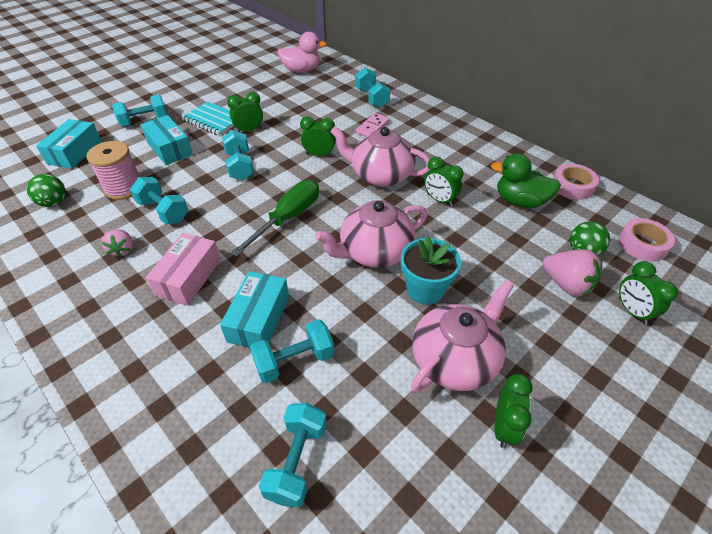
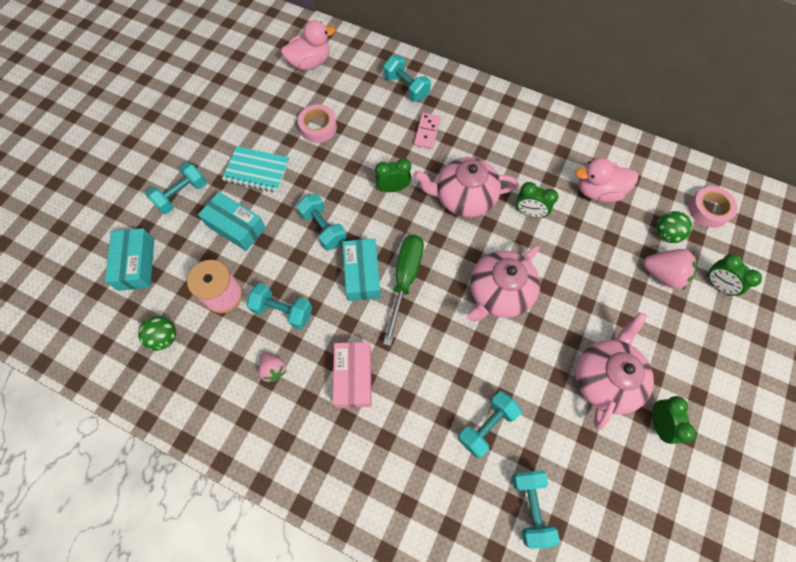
camera: 20 degrees left, 20 degrees up
(249, 130) = (304, 174): green clock -> none
(259, 318) = (437, 397): turquoise box -> turquoise box (362, 274)
(425, 289) = (557, 319): turquoise flower pot -> none
(520, 201) = (598, 191): green duck -> pink duck
(572, 186) = (636, 157): pink tape -> pink tape (318, 127)

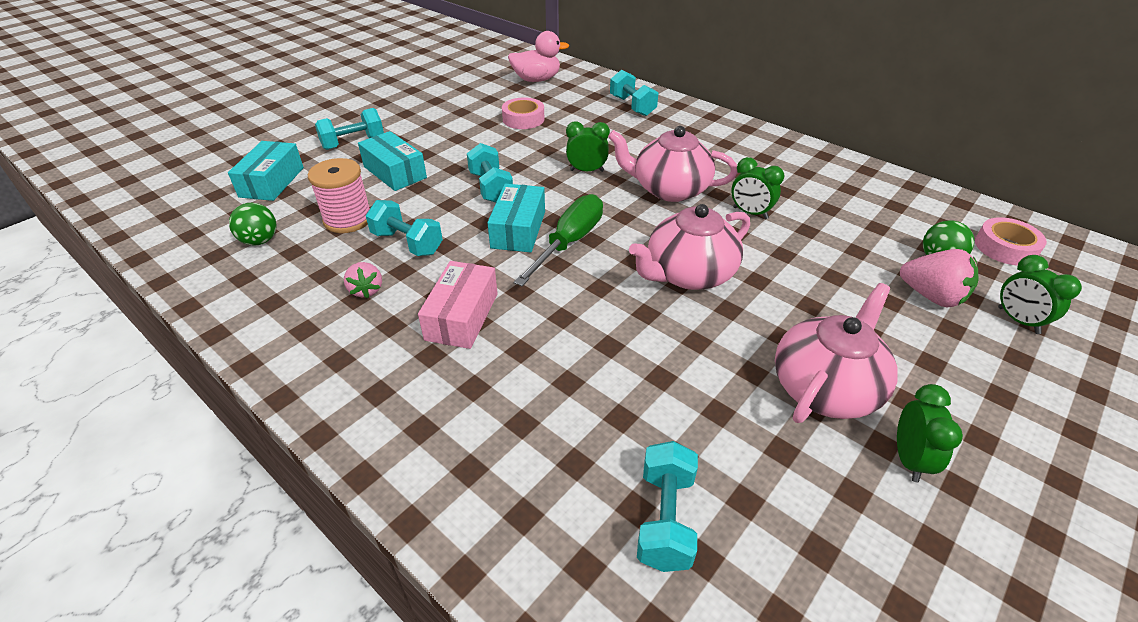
camera: 15 degrees right, 25 degrees down
(257, 170) = (441, 138): turquoise notebook -> none
(427, 132) = (643, 137): pink domino -> none
(486, 425) = (626, 403): turquoise dumbbell -> none
(598, 191) = (846, 209): pink duck -> none

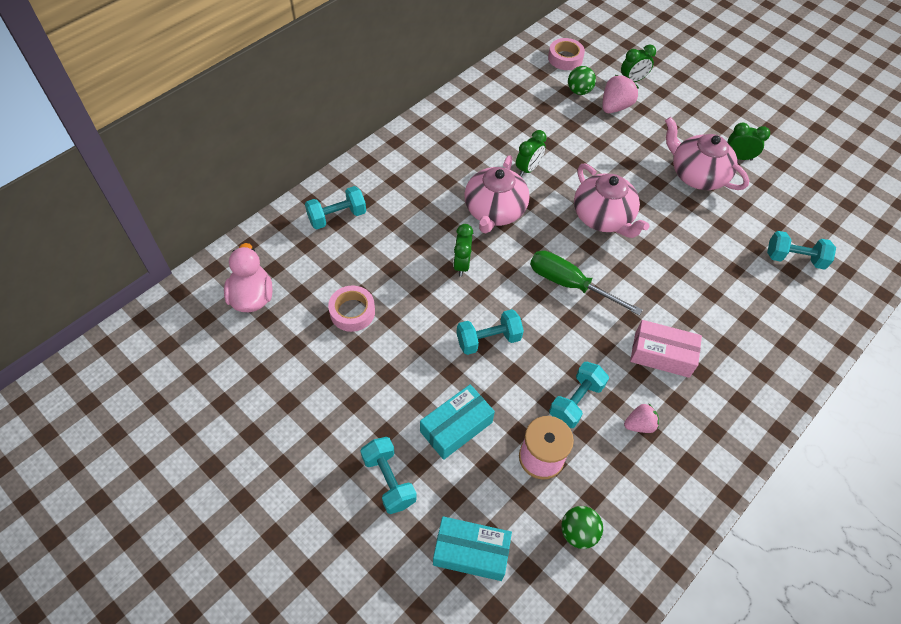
camera: 90 degrees left, 15 degrees up
(518, 229) = (553, 318): turquoise box -> none

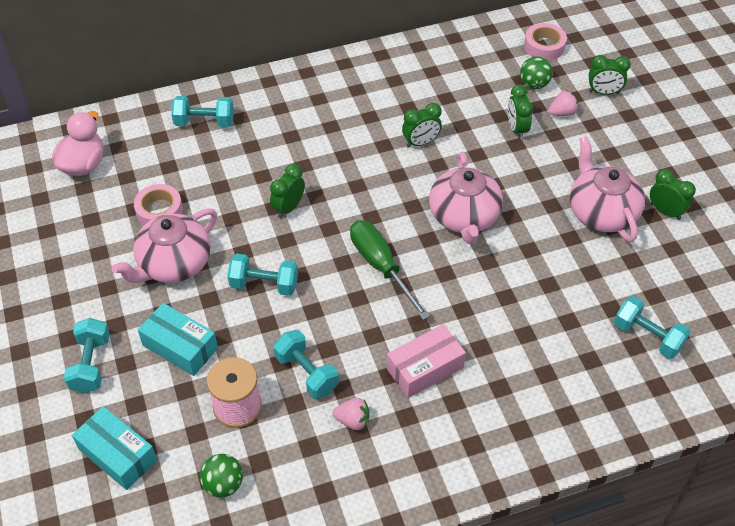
camera: 30 degrees right, 5 degrees down
(456, 427) = (180, 347): turquoise box -> turquoise box turned 45 degrees clockwise
(494, 211) = (356, 170): pink teapot -> pink teapot (173, 264)
(576, 401) = (306, 373): turquoise dumbbell -> turquoise dumbbell turned 75 degrees clockwise
(591, 131) = (517, 129): none -> green clock
(615, 107) = (562, 113): pink strawberry -> pink strawberry, size x0.64
(661, 355) = (425, 368): pink box -> pink box turned 75 degrees counterclockwise

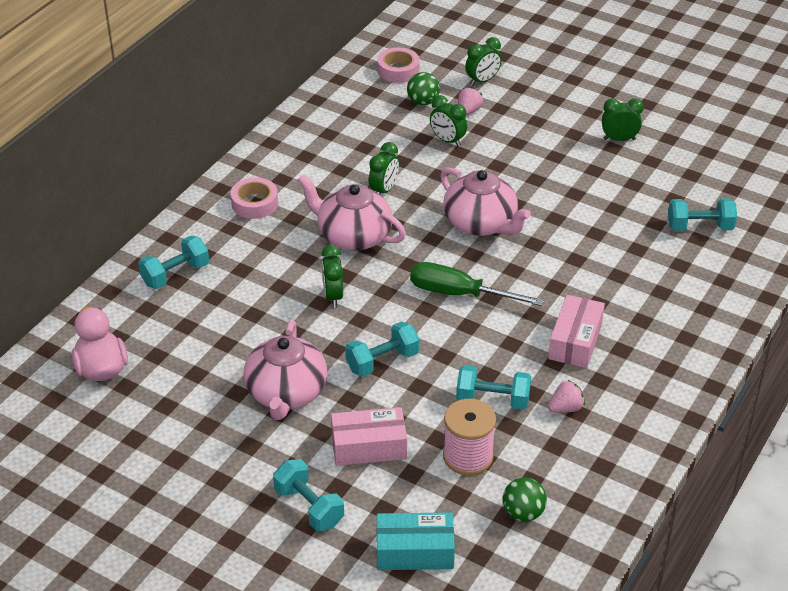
camera: 40 degrees left, 10 degrees down
(159, 211) = (222, 363): pink tape -> pink tape (254, 203)
(180, 347) = (369, 446): turquoise box -> pink box
(601, 212) = (576, 164): pink teapot -> pink teapot (353, 236)

